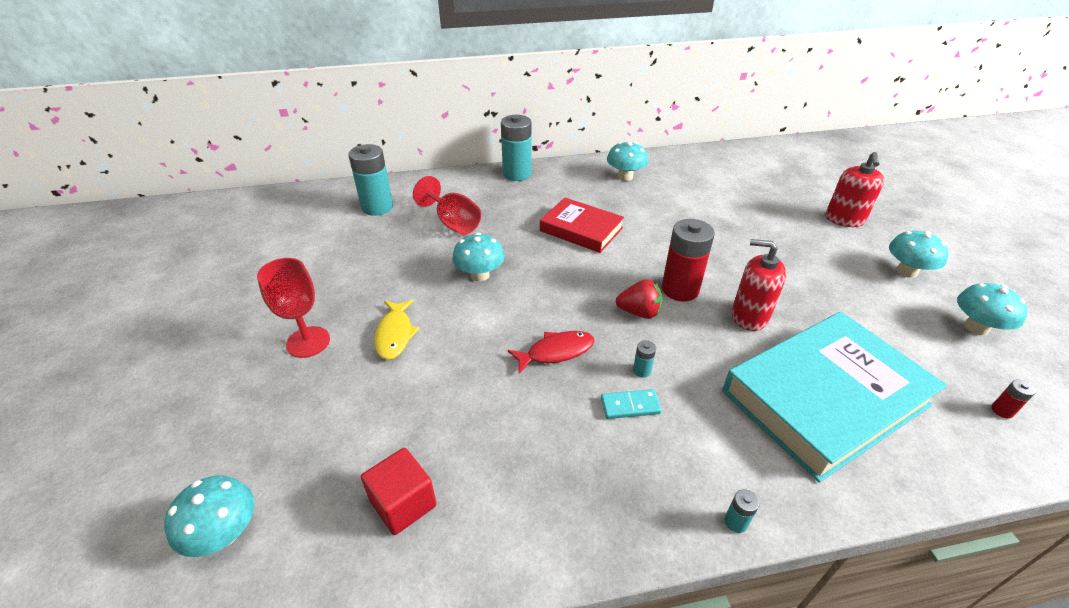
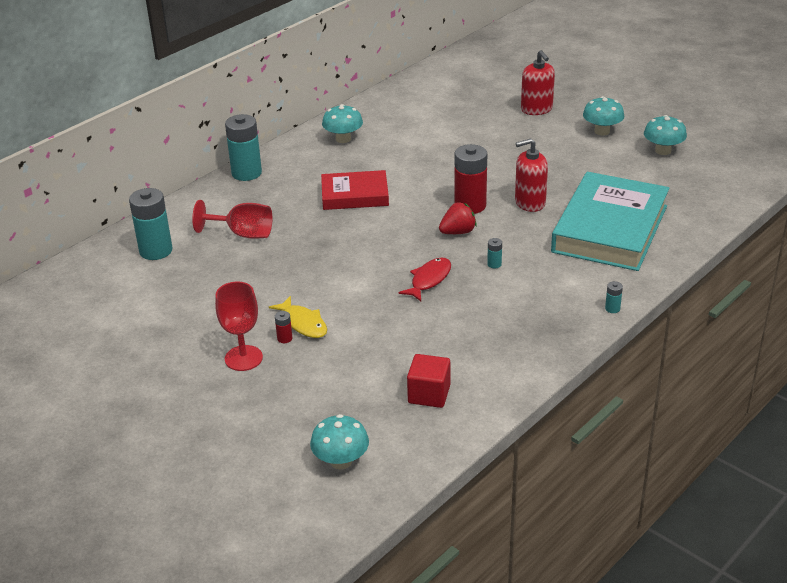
camera: 35 degrees left, 5 degrees down
(480, 275) = (315, 260): turquoise mushroom -> none
(630, 406) = (506, 285): turquoise domino -> none
(1002, 410) = (702, 192): red battery -> red battery (284, 338)

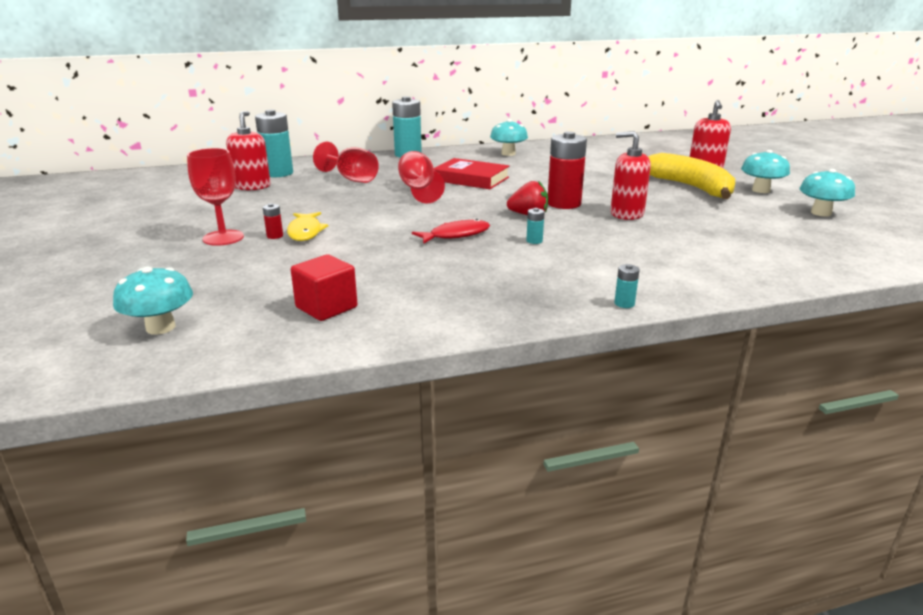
camera: 30 degrees right, 10 degrees down
(161, 280) = (252, 186): none -> red soap dispenser
(327, 229) = (418, 190): none -> red goblet
(547, 145) = (691, 187): none -> yellow banana
(610, 229) = (695, 247): turquoise book -> none

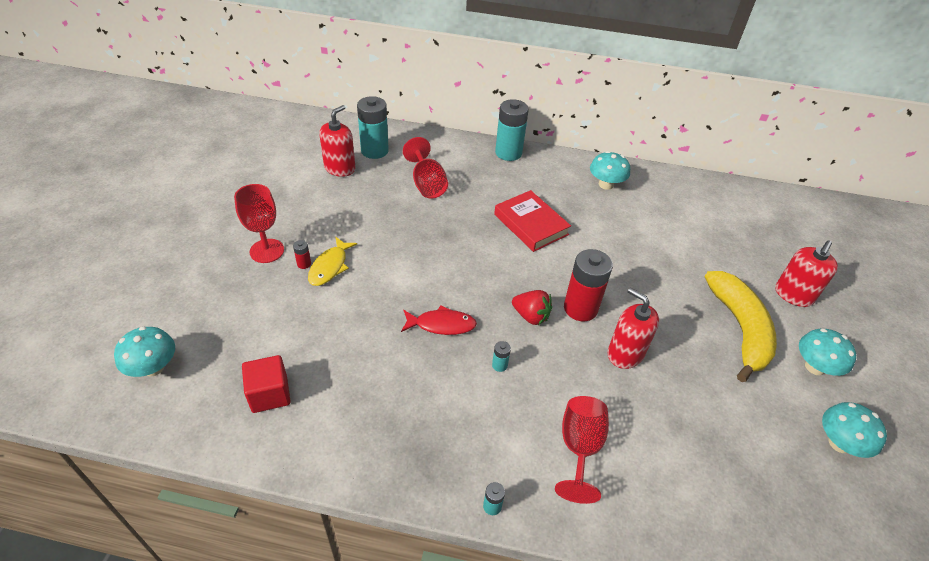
camera: 25 degrees right, 20 degrees up
(418, 190) = (469, 227): red goblet -> red goblet (579, 448)

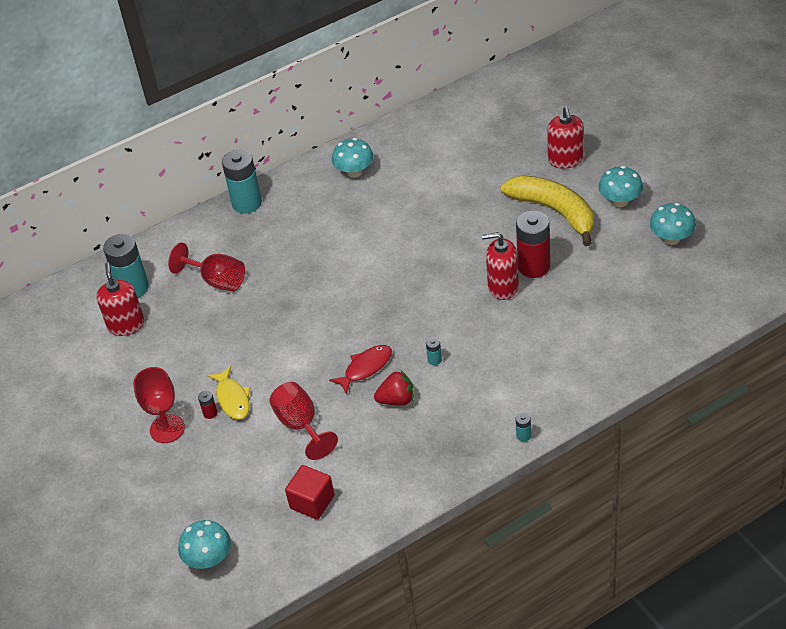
camera: 35 degrees left, 0 degrees up
(531, 224) = (337, 248): red book -> none
(531, 316) = (417, 313): red strawberry -> red strawberry (397, 400)
(579, 448) = (536, 364): red goblet -> red goblet (301, 425)
(580, 308) = (442, 281): red battery -> red battery (534, 266)

